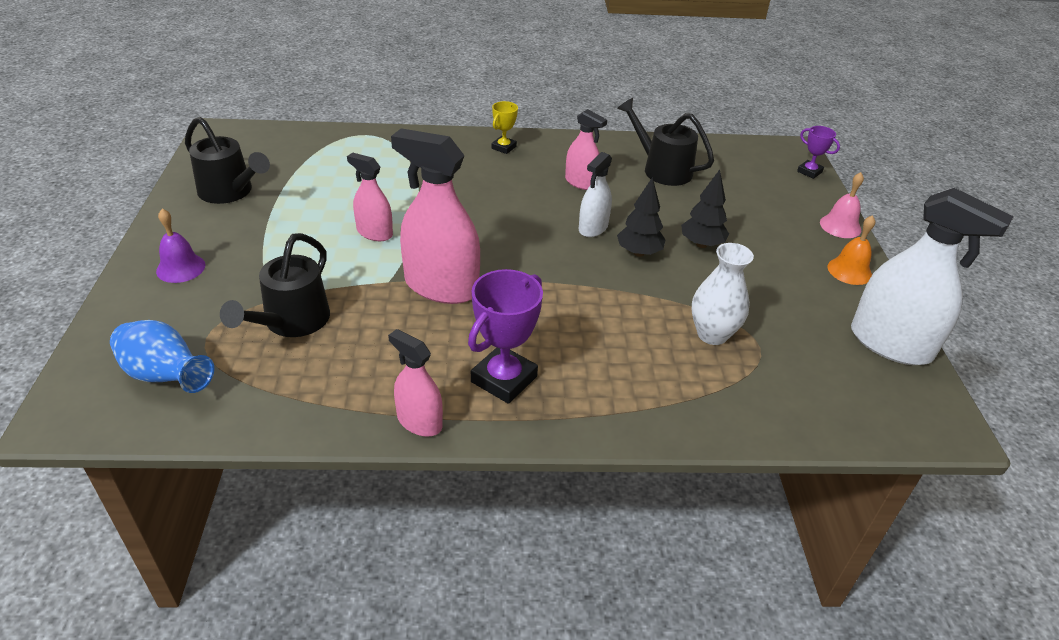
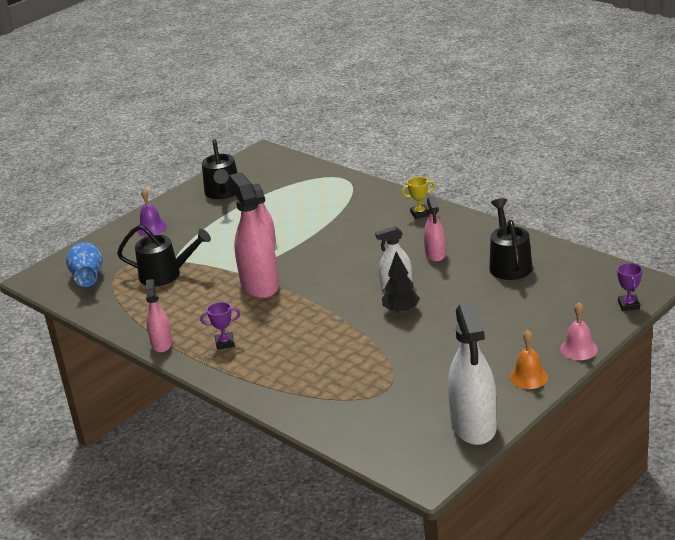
camera: 50 degrees right, 10 degrees down
(291, 322) = (166, 275): black watering can -> black watering can turned 150 degrees counterclockwise
(504, 379) = (225, 343): purple trophy -> purple trophy, size x0.55
(701, 244) = (451, 321): black tree -> none
(712, 334) = (369, 371): white vase -> none

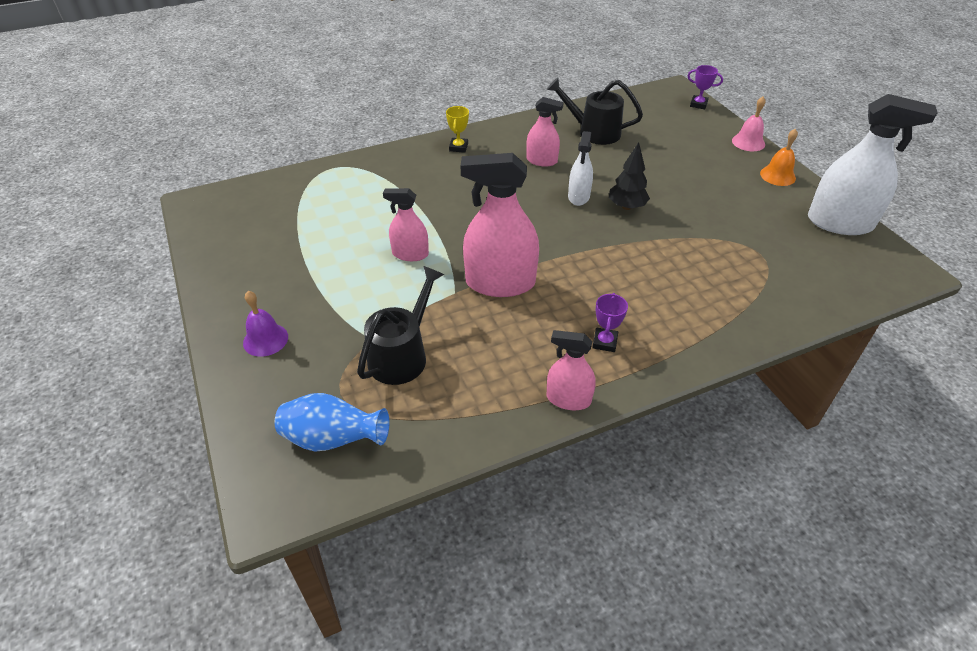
camera: 70 degrees left, 15 degrees up
(223, 193) = (253, 256): black watering can -> none

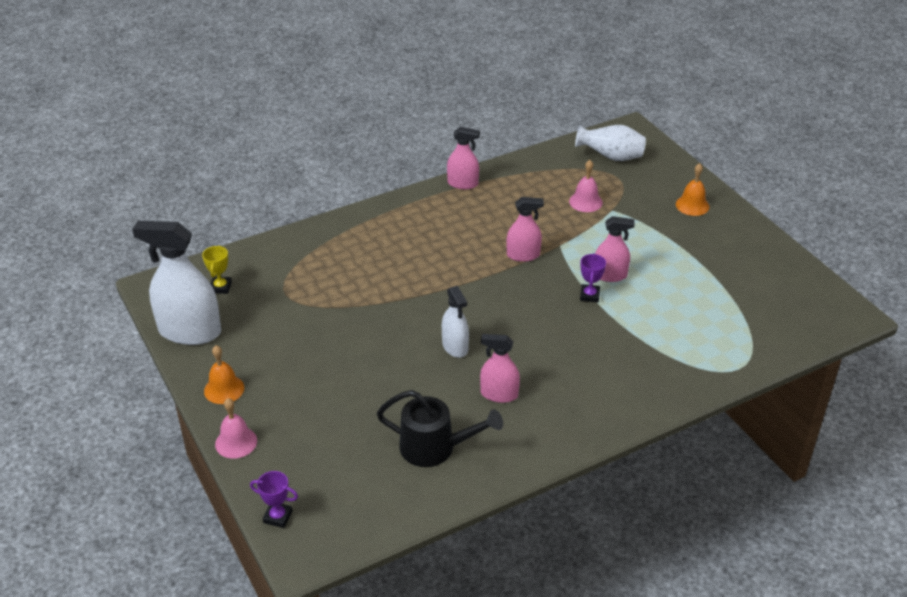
camera: 175 degrees right, 5 degrees down
(265, 339) = (692, 205): purple bell -> orange bell
(333, 439) = (611, 157): blue vase -> white vase
(402, 354) = (585, 202): black watering can -> pink bell
(458, 147) = (604, 409): yellow trophy -> yellow trophy (220, 287)
(500, 283) = (523, 255): pink spray bottle -> pink spray bottle, size x0.55
(578, 196) = (455, 346): white spray bottle -> white spray bottle turned 150 degrees clockwise
(604, 342) = (435, 217): purple trophy -> purple trophy (589, 295)
(626, 207) = (404, 337): black tree -> none

